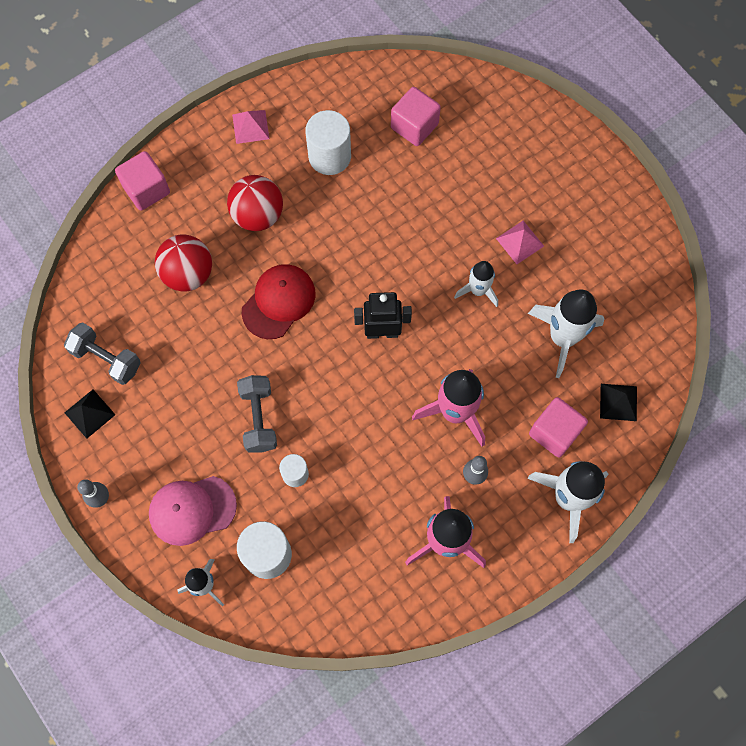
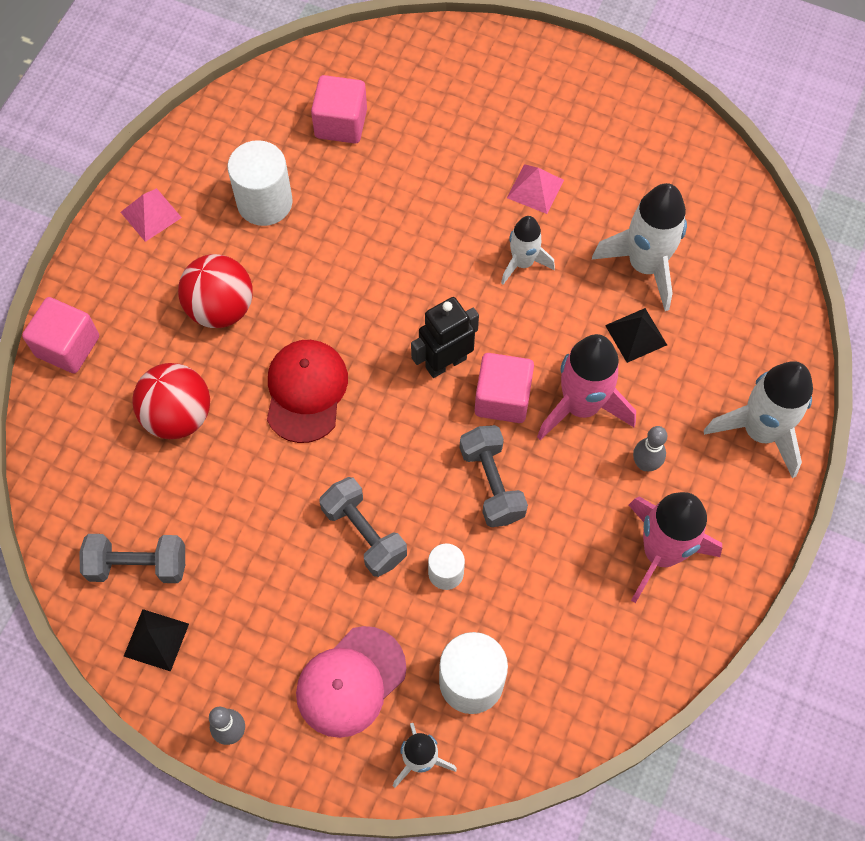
camera: 30 degrees left, 5 degrees down
(362, 432) = (491, 484): none -> grey dumbbell
(554, 432) = (701, 369): pink cube -> pink cube (502, 398)
(618, 402) = (746, 302): black pyramid -> black pyramid (636, 335)

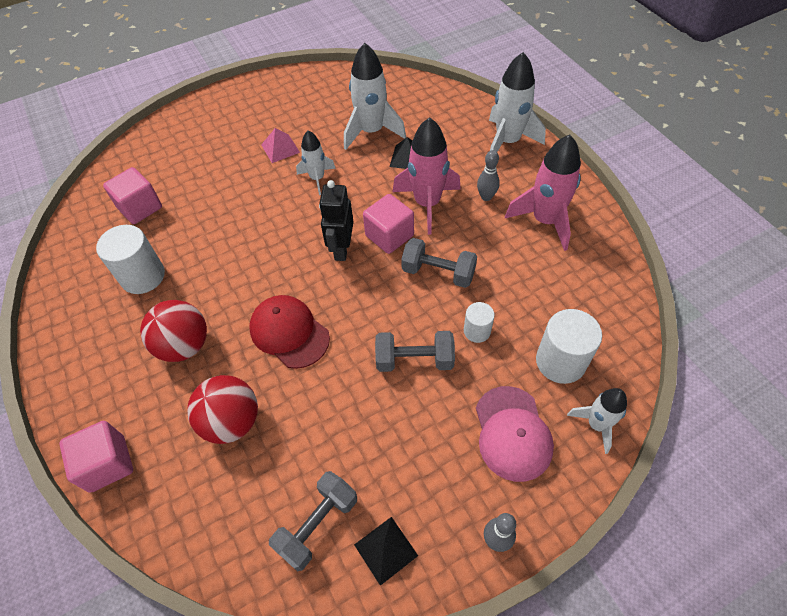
camera: 50 degrees left, 10 degrees down
(150, 214) = (76, 345): pink pyramid -> none

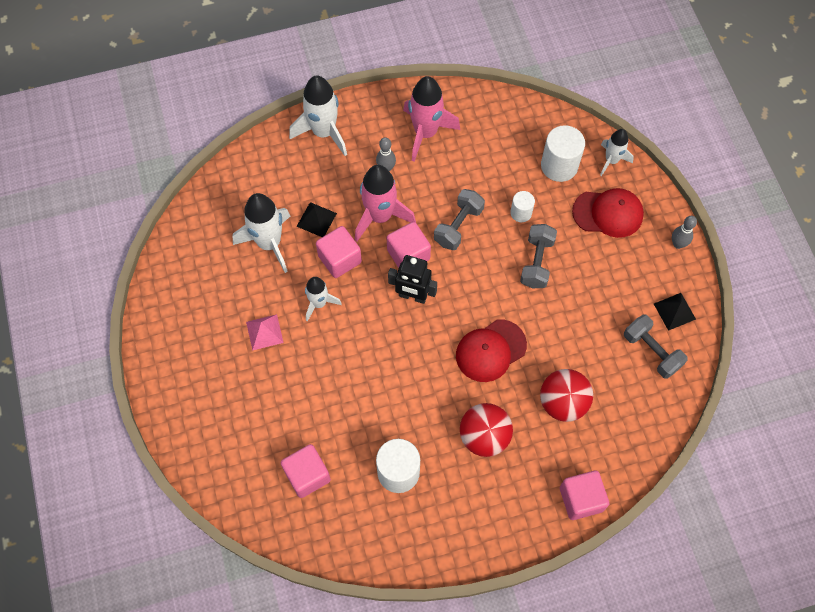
camera: 80 degrees left, 10 degrees up
(369, 183) = (339, 259): none -> pink cube
(512, 433) = (608, 213): pink cap -> red cap

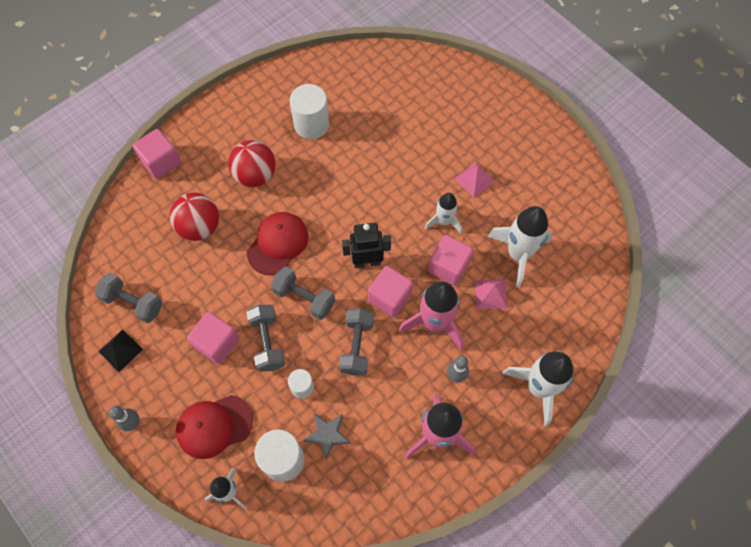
camera: 155 degrees right, 0 degrees up
(307, 475) = (379, 96): pink cube -> pink cube (217, 343)
(316, 219) = (490, 294): black pyramid -> pink pyramid
(487, 287) = (304, 298): none -> grey dumbbell
(515, 169) = (327, 435): none -> grey star

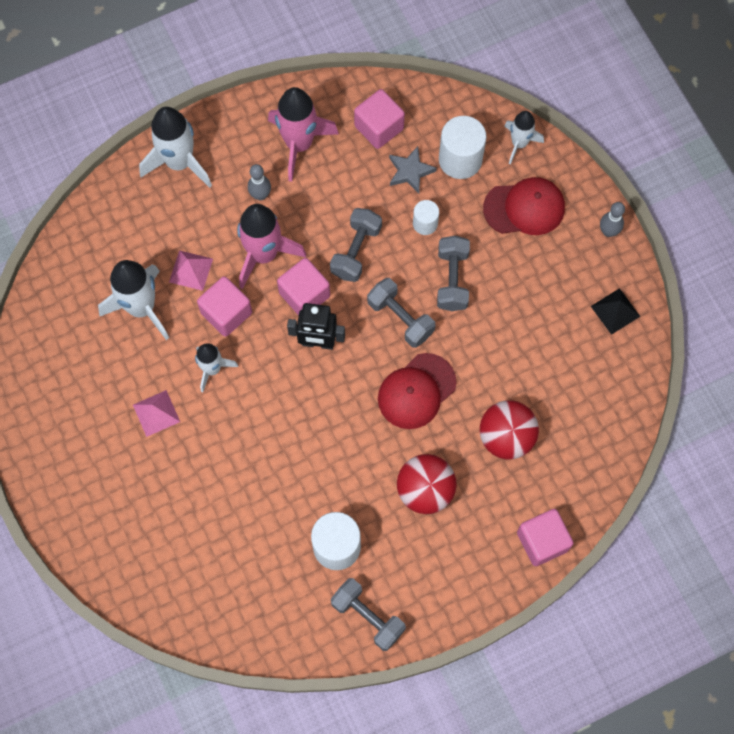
camera: 165 degrees left, 5 degrees up
(133, 303) = (596, 362): grey dumbbell -> grey dumbbell (367, 617)
(217, 343) = (508, 292): pink cube -> pink cube (379, 127)

